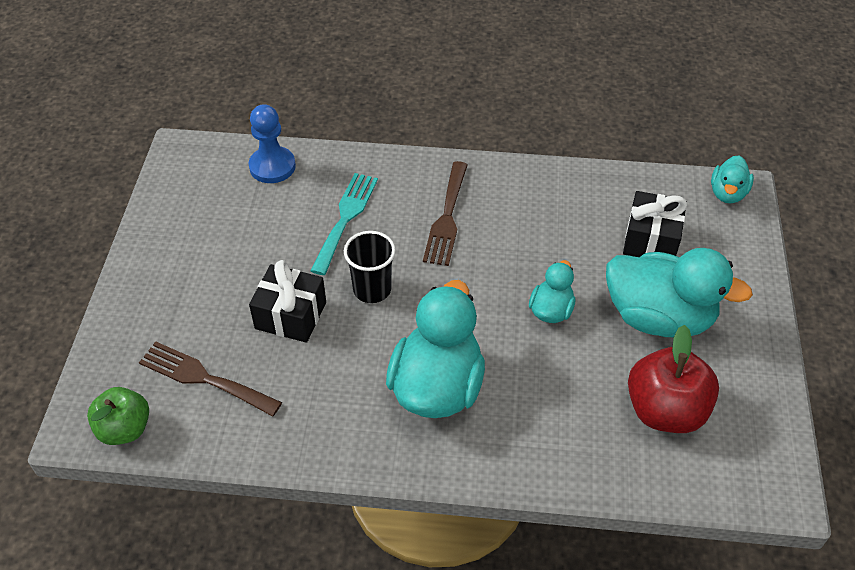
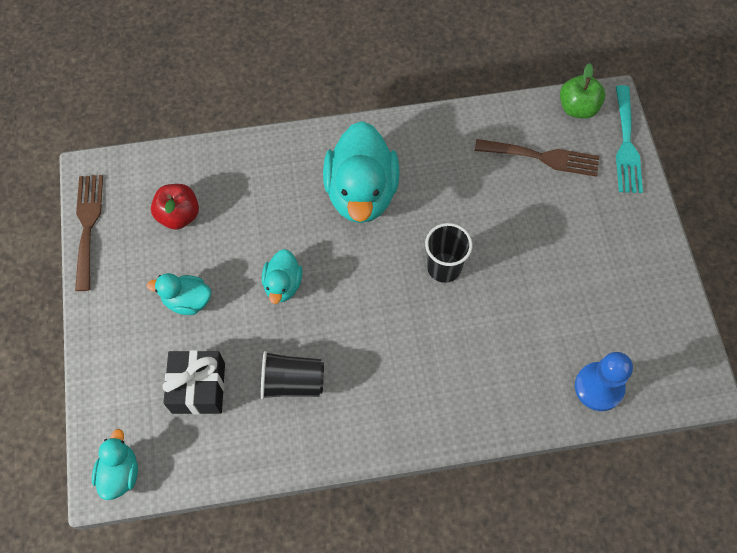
camera: 165 degrees right, 15 degrees up
(290, 315) = (502, 226): black gift -> none
(346, 218) = (498, 340): turquoise fork -> turquoise fork (626, 144)
(447, 218) = (402, 364): brown fork -> brown fork (88, 225)
(557, 226) = (292, 382): none -> black cup
(659, 317) = (187, 301): turquoise duck -> turquoise duck, size x0.51
(665, 410) = (179, 215): red apple -> red apple, size x0.67

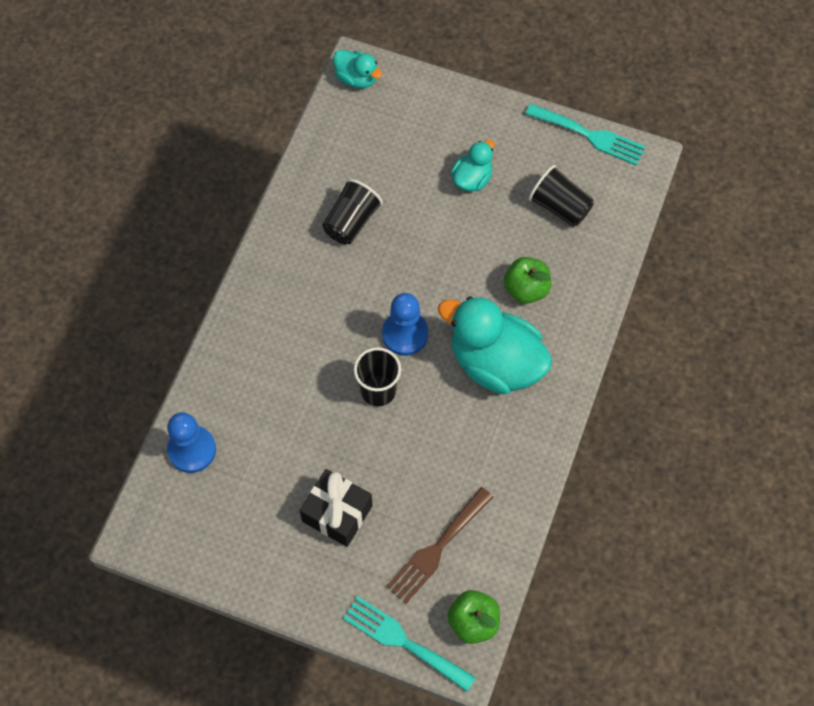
camera: 120 degrees right, 0 degrees up
(88, 225) = (590, 135): brown fork -> turquoise fork
(179, 215) = (559, 206): red apple -> black cup
(198, 388) = (390, 155): black gift -> black gift (337, 513)
(278, 203) = (526, 289): none -> green apple
(283, 284) = (442, 255): turquoise duck -> none
(379, 274) = (405, 334): none -> blue pawn

